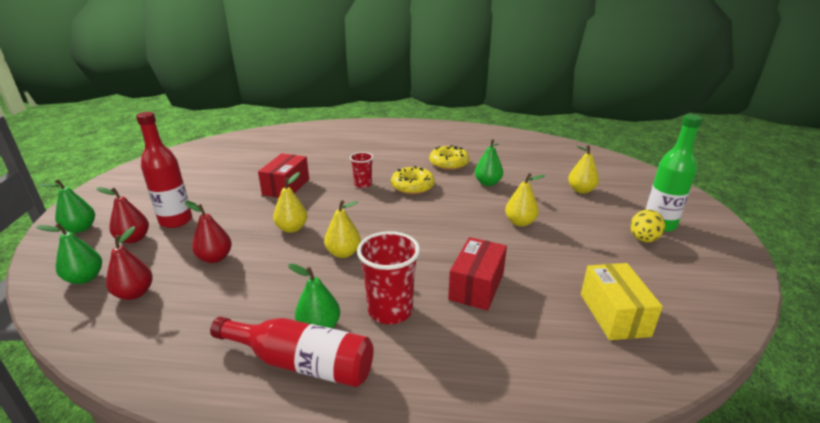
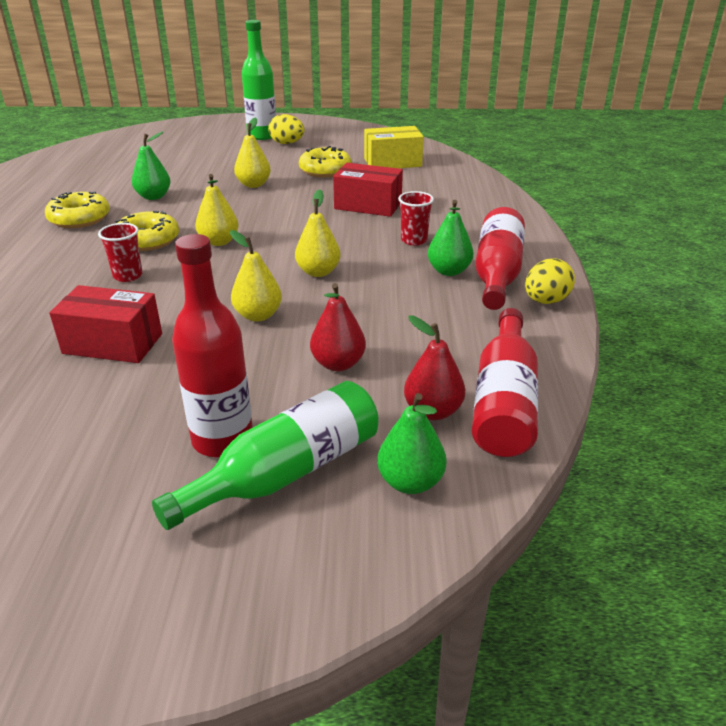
camera: 95 degrees left, 5 degrees up
(80, 228) = (242, 579): green pear -> none
(114, 329) = (504, 402): none -> red bottle
(133, 239) = (286, 472): red pear -> green bottle
(230, 391) = (545, 301): none -> yellow egg
(390, 310) = (414, 240): red cup -> red cup, size x0.59
(569, 262) = (325, 170): none -> yellow donut
(581, 190) = (187, 156): yellow pear -> yellow pear (219, 242)

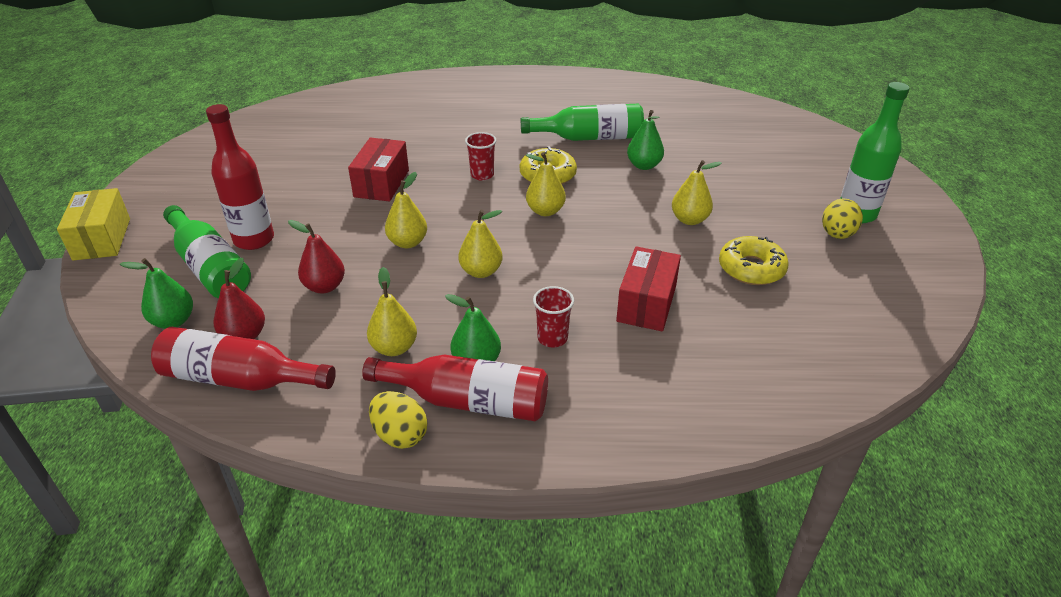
camera: 90 degrees right, 5 degrees up
(79, 218) = (589, 138): yellow donut -> green bottle
(392, 162) = (802, 327): yellow box -> yellow box (102, 239)
(437, 311) = (394, 348): none -> yellow pear

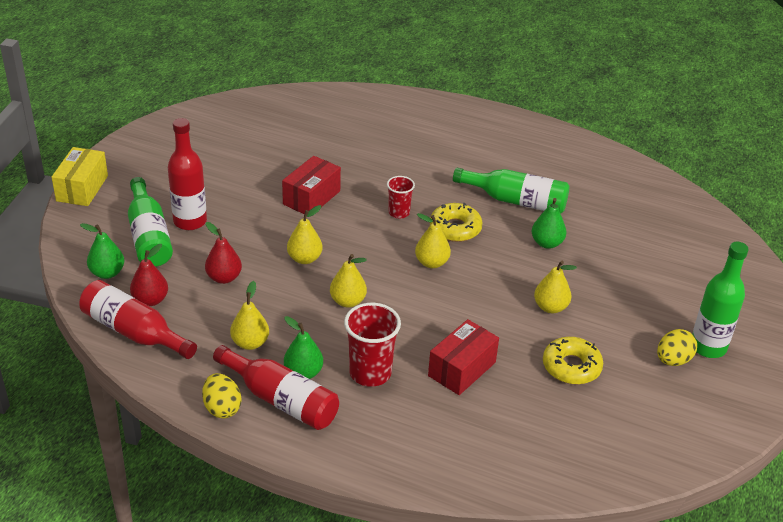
camera: 20 degrees right, 0 degrees up
(552, 338) = (370, 373): red cup -> red cup, size x1.68

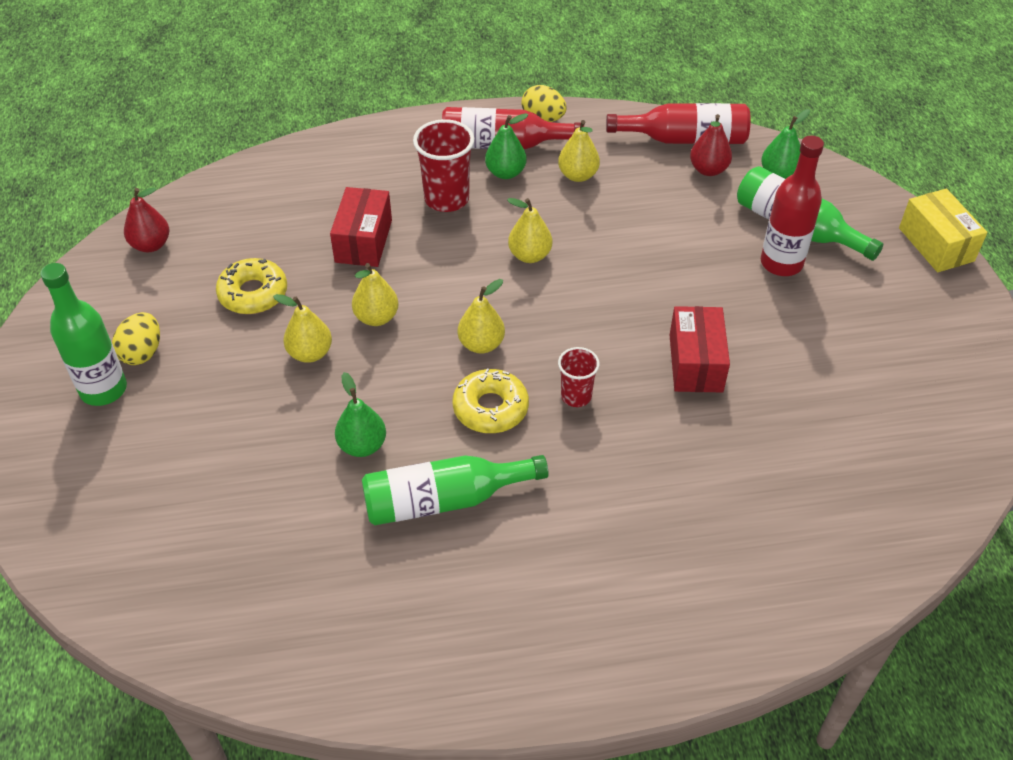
camera: 150 degrees right, 10 degrees up
(224, 278) = (672, 221): red pear -> red pear (151, 245)
(304, 258) = (619, 280): yellow pear -> yellow pear (376, 317)

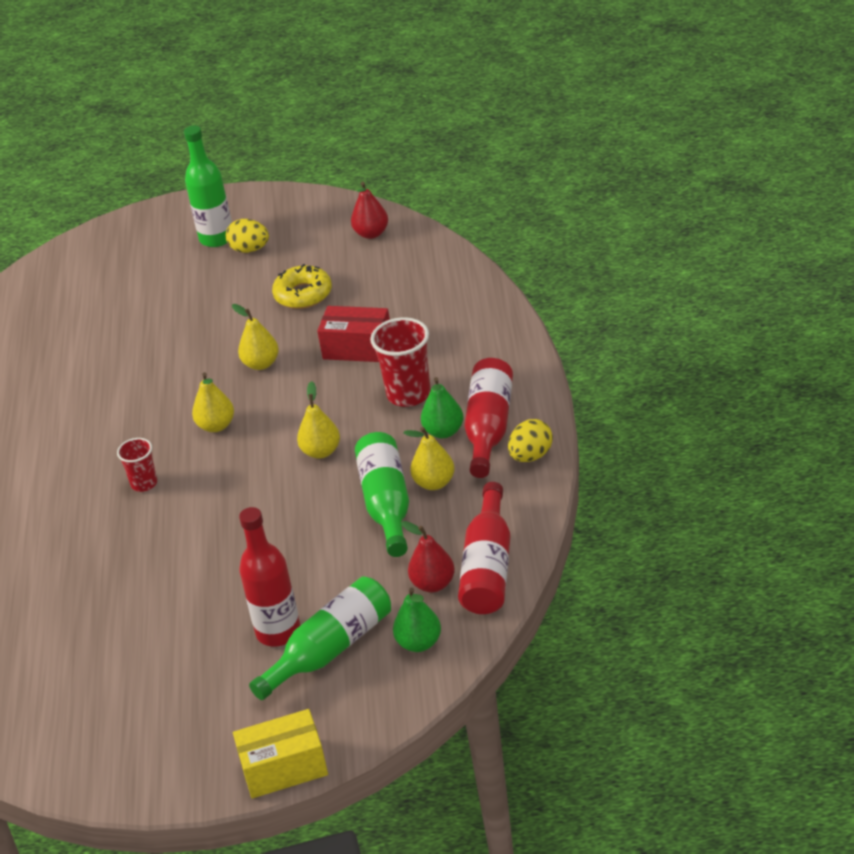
camera: 100 degrees right, 10 degrees down
(310, 353) = (229, 332): yellow pear -> none
(362, 445) = (127, 368): green pear -> none
(444, 500) = (63, 414): green bottle -> green bottle (387, 504)
(490, 408) = (145, 434): yellow donut -> none
(695, 363) = (161, 560): red box -> none

